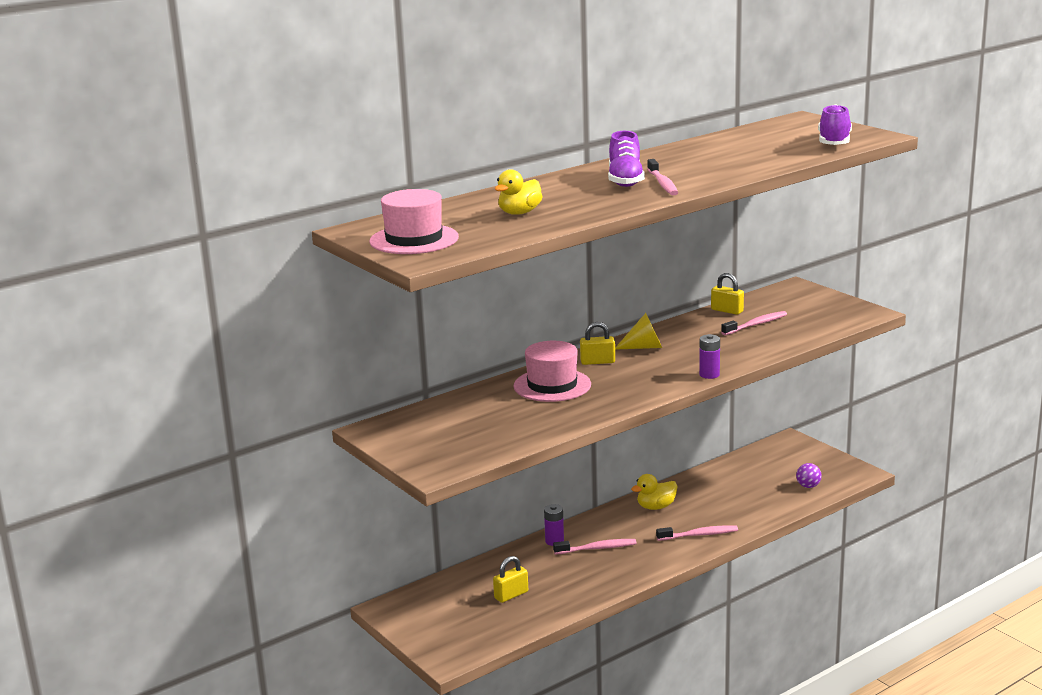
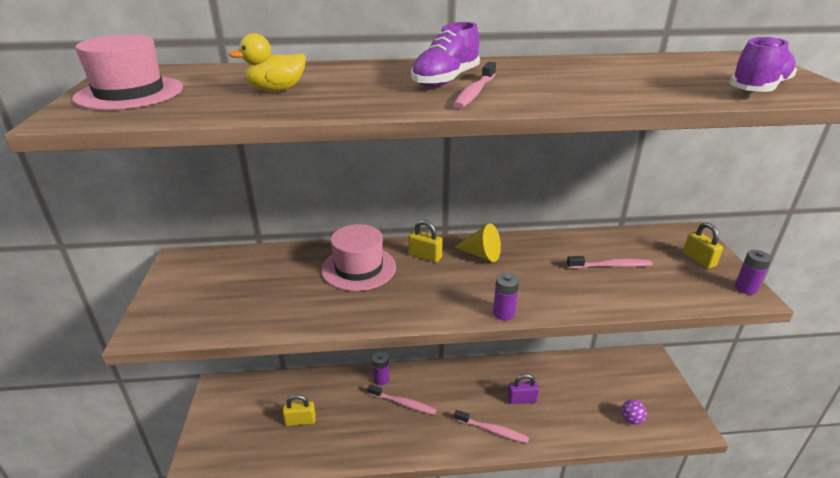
camera: 30 degrees right, 10 degrees up
(656, 507) = (484, 380): yellow duck -> none
(703, 507) = (521, 399): none -> purple padlock
(727, 310) = (598, 239): yellow padlock -> yellow padlock (699, 259)
(864, 310) = (745, 288): none -> purple battery

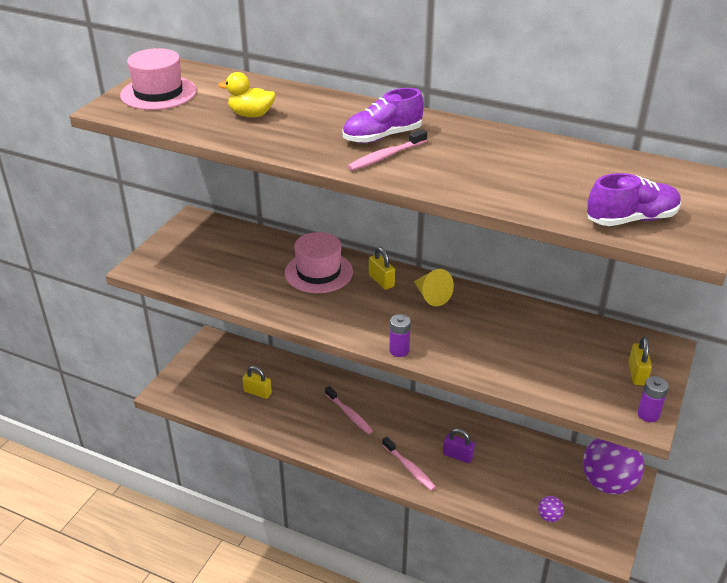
camera: 30 degrees right, 5 degrees up
(381, 379) = (345, 387): purple battery -> none
(611, 266) = (539, 348): pink toothbrush -> none
(643, 370) = (608, 483): none -> purple ball

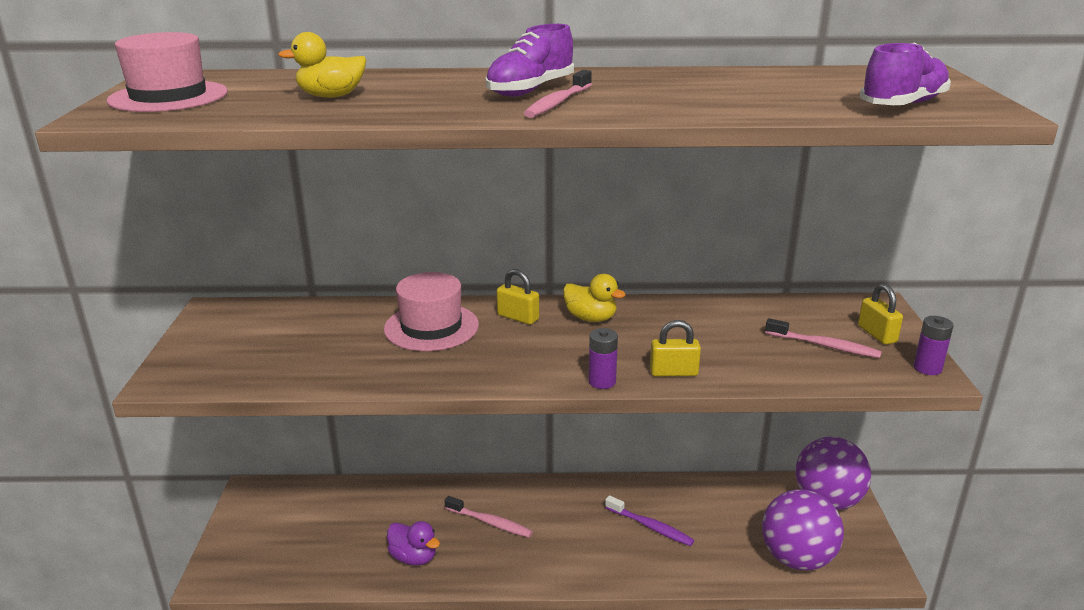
camera: 25 degrees left, 10 degrees down
(257, 392) = (352, 535): yellow padlock -> yellow padlock (673, 372)
(287, 421) = (414, 557): none -> purple duck
(409, 468) = (604, 560): pink toothbrush -> pink toothbrush (824, 346)
(431, 296) = (591, 318): yellow cone -> yellow duck
(458, 455) = (650, 527): purple padlock -> purple toothbrush
(549, 517) = (797, 558): purple ball -> purple ball, size x2.38

